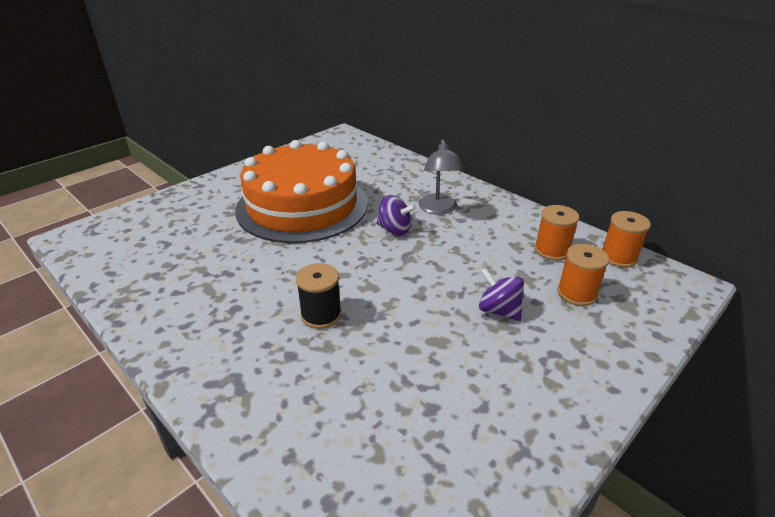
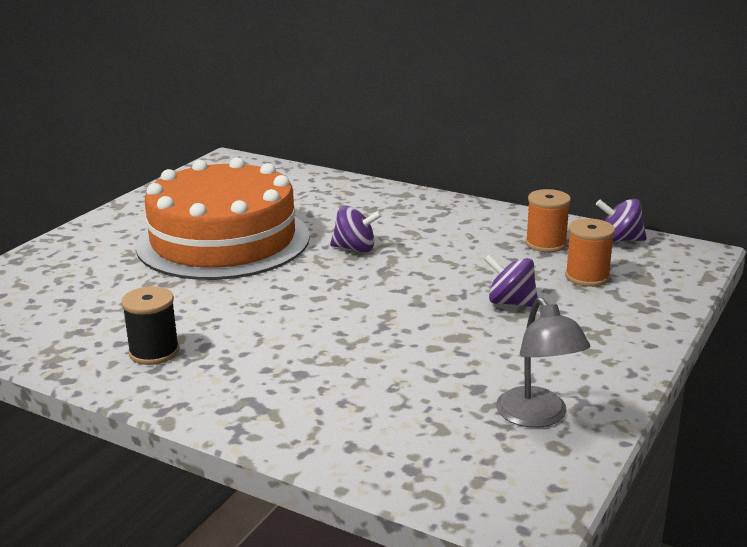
camera: 15 degrees left, 10 degrees down
(321, 315) = (314, 335): black spool -> black spool (154, 352)
(438, 209) = (397, 223): grey lamp -> grey lamp (538, 417)
(618, 257) = (619, 240): orange spool -> purple spinning top

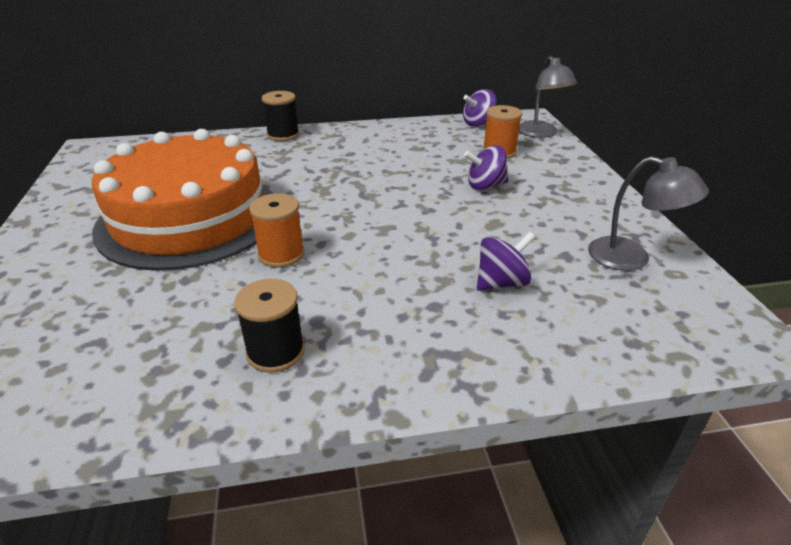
camera: 40 degrees left, 10 degrees up
(355, 249) = (317, 185): purple spinning top -> purple spinning top (501, 283)
(395, 193) = (283, 135): none -> black spool
(546, 244) = (441, 139): orange spool -> orange spool (281, 254)
(676, 274) = (540, 133): none -> grey lamp

